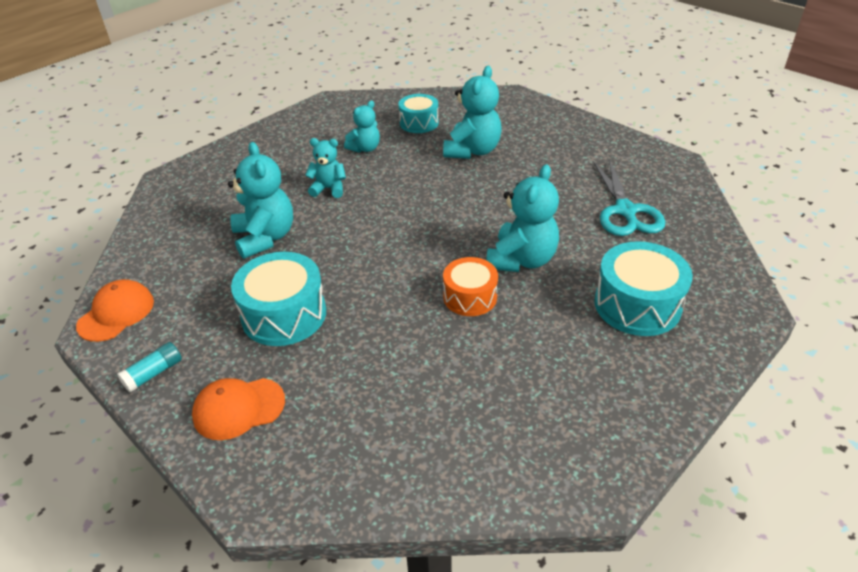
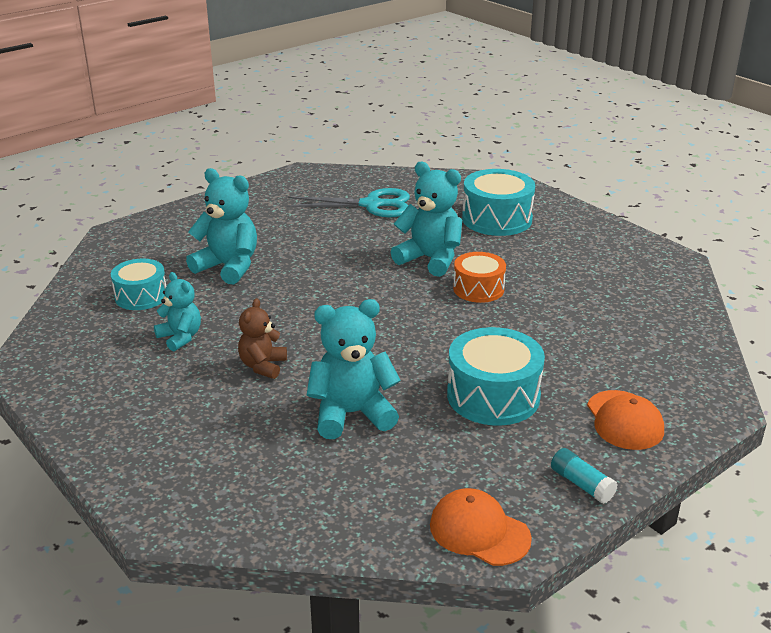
camera: 85 degrees left, 10 degrees down
(329, 189) = (263, 366): turquoise teddy bear -> brown teddy bear

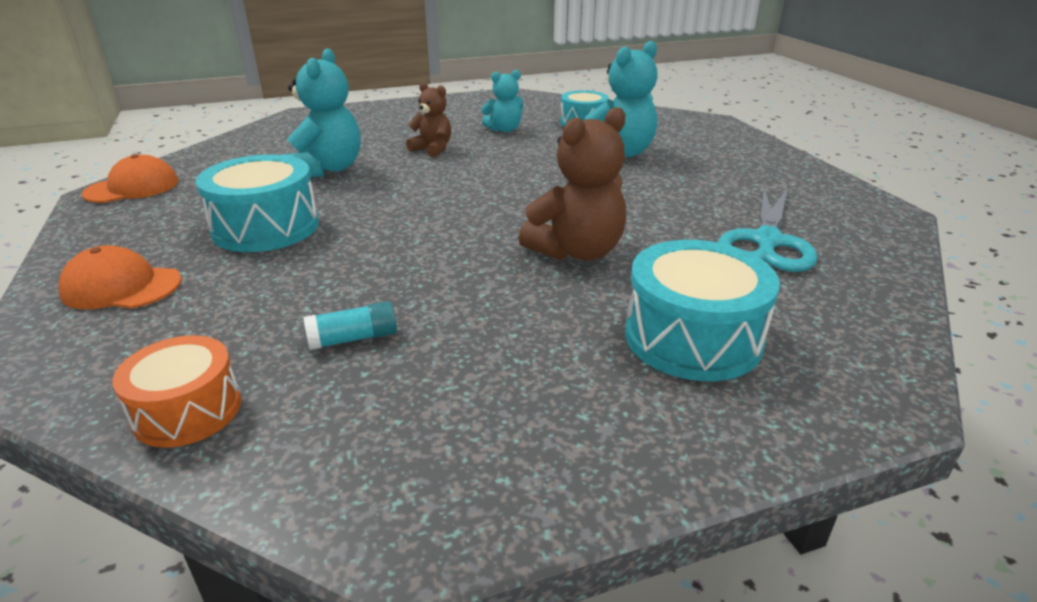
camera: 110 degrees right, 0 degrees up
(430, 259) = (577, 251): turquoise teddy bear -> brown teddy bear
(478, 289) = (475, 267): orange drum -> orange drum (188, 410)
(581, 484) = (95, 237): turquoise glue stick -> turquoise glue stick (353, 338)

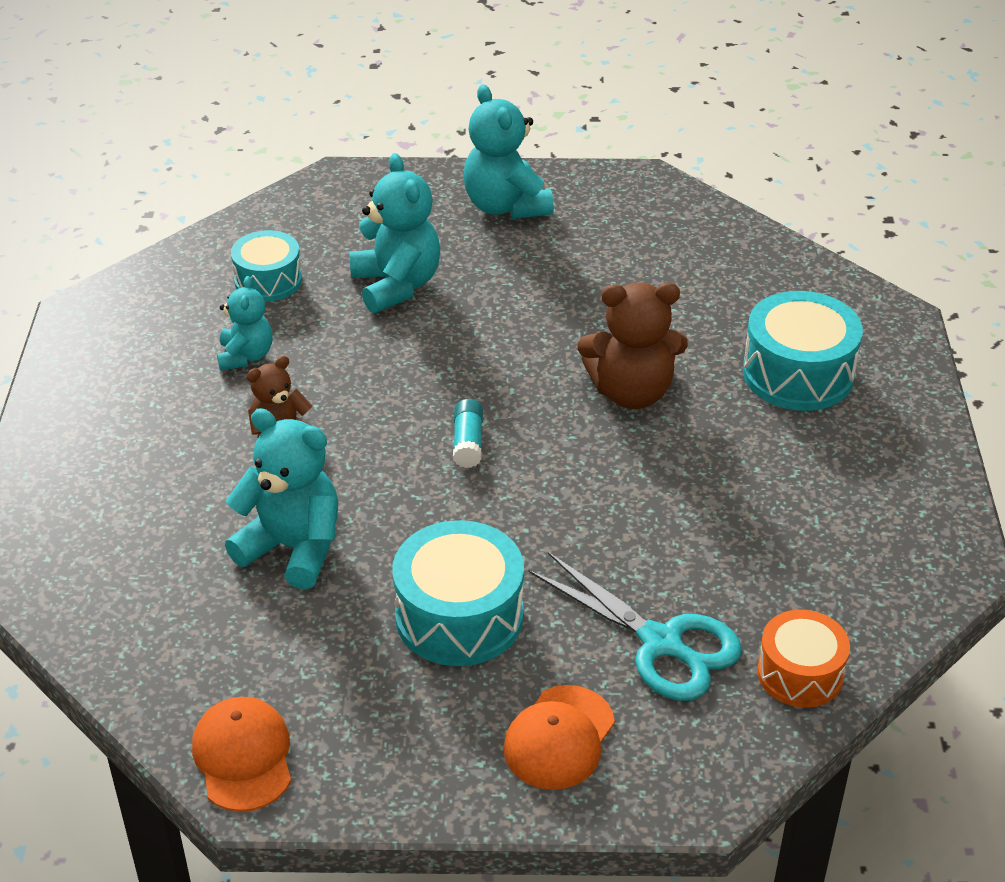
camera: 70 degrees left, 10 degrees up
(353, 338) = (729, 565): turquoise glue stick -> turquoise glue stick (468, 443)
(577, 251) = (631, 392): brown teddy bear -> brown teddy bear turned 105 degrees clockwise
(761, 169) = (506, 206): none -> turquoise teddy bear
(767, 241) = (666, 273): turquoise scissors -> turquoise scissors (661, 643)

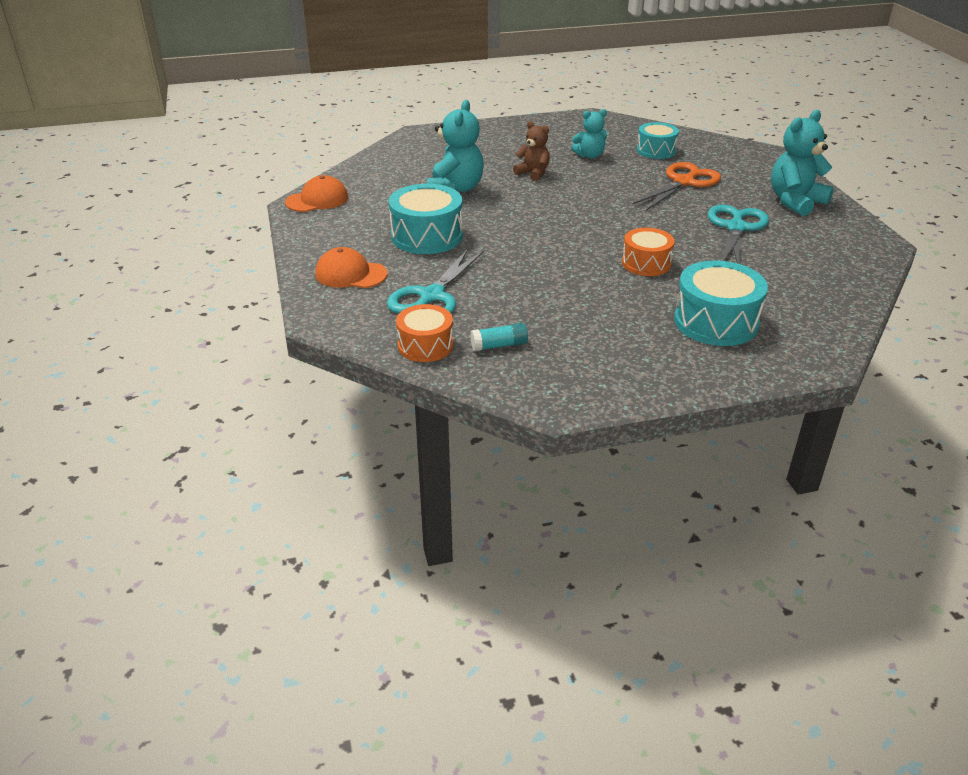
camera: 75 degrees right, 5 degrees down
(396, 285) = (684, 182): turquoise teddy bear -> orange scissors
(468, 443) = (563, 220): turquoise glue stick -> turquoise glue stick (499, 345)
(560, 281) = (736, 228): none -> turquoise scissors
(631, 392) = (646, 263): brown teddy bear -> orange drum

